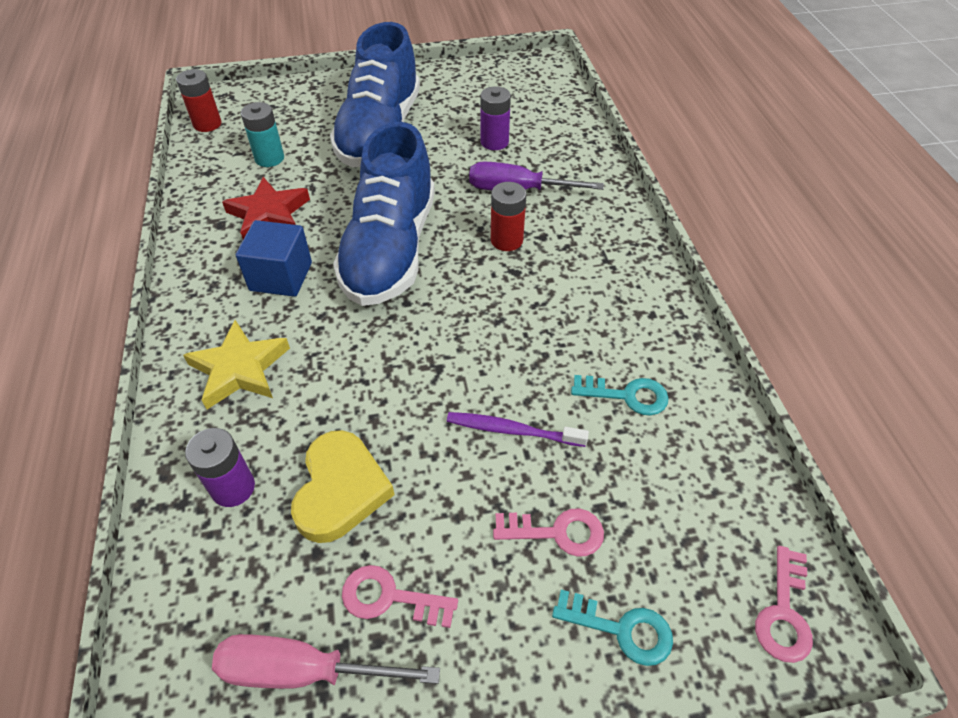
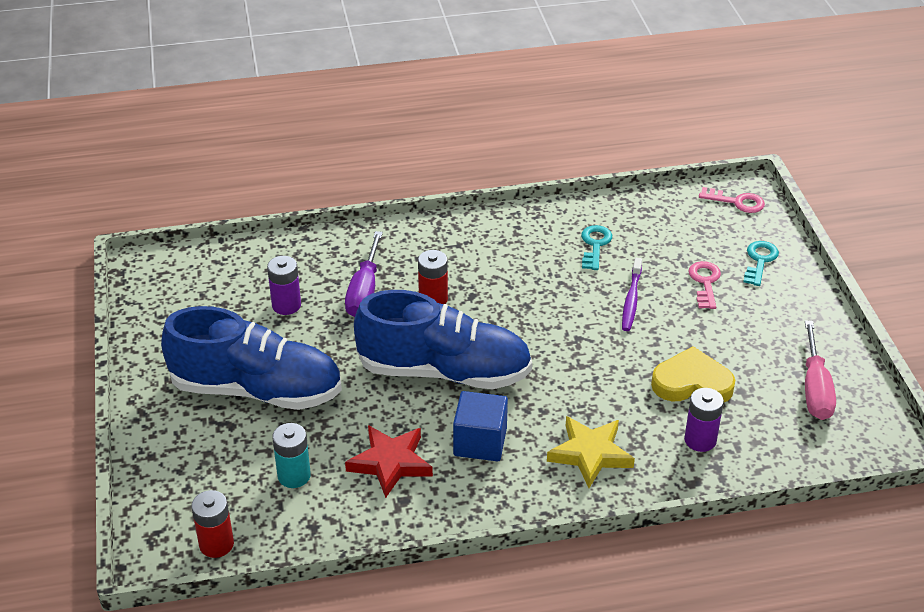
camera: 90 degrees left, 10 degrees down
(390, 598) = (763, 354): pink key -> none

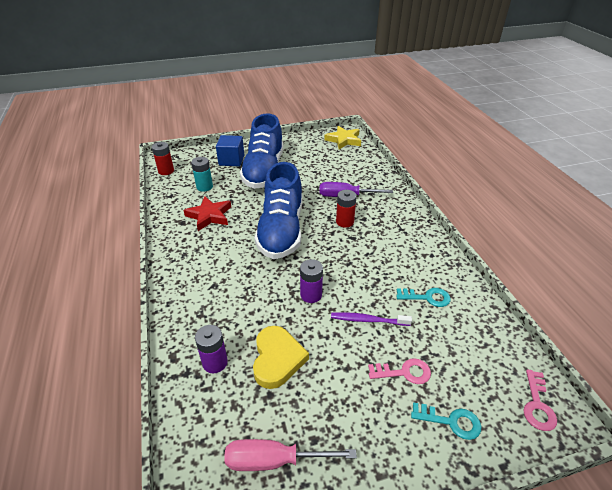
camera: 85 degrees right, 0 degrees up
(286, 305) = (328, 172): purple battery -> purple battery (311, 295)
(480, 442) = (222, 248): blue cube -> blue cube (231, 160)
(590, 454) = (207, 298): yellow star -> yellow star (343, 140)

